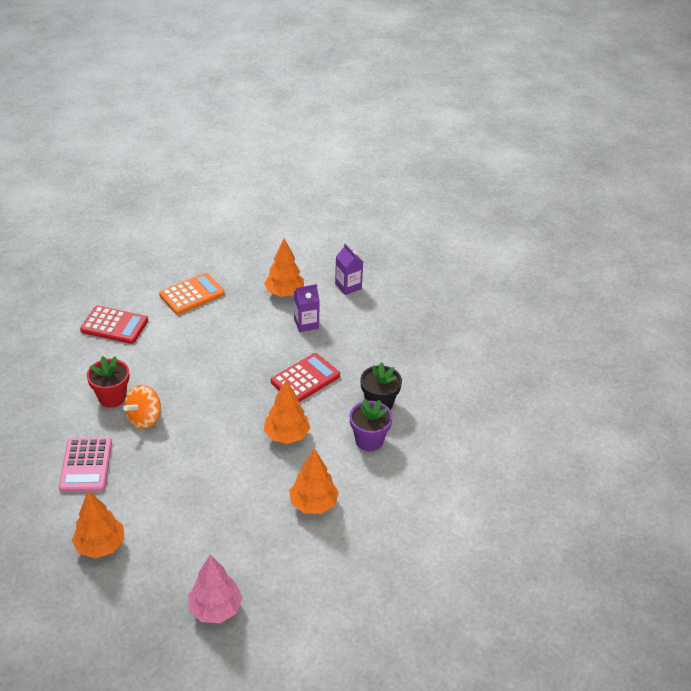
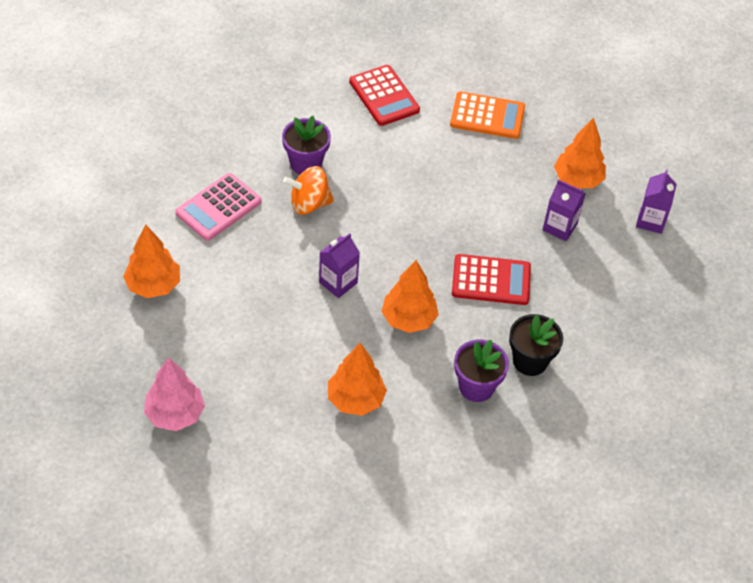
camera: 45 degrees right, 10 degrees up
(112, 397) = (306, 163): red flower pot -> purple flower pot
(220, 448) = (338, 282): none -> purple carton

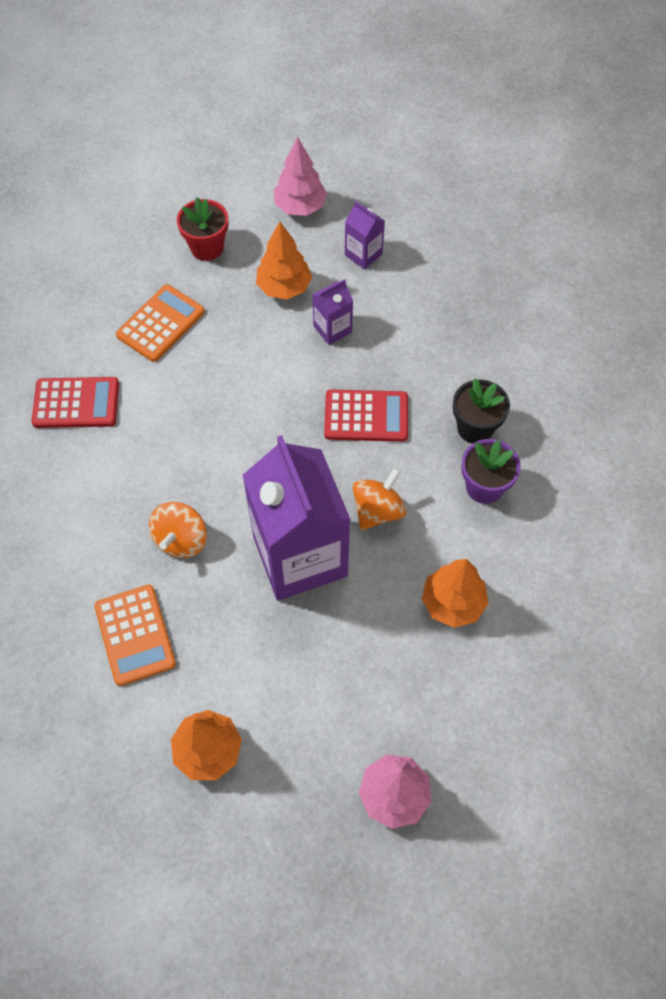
camera: 60 degrees left, 10 degrees up
(218, 207) = (135, 635): pink calculator -> orange calculator
(306, 163) = (123, 519): purple flower pot -> none
(338, 282) = (300, 556): purple carton -> purple carton, size x2.35
(408, 319) = (378, 510): orange tree -> orange spinning top
(491, 280) = (366, 416): red calculator -> red calculator turned 60 degrees clockwise
(579, 116) = (207, 247): none -> red flower pot
(667, 160) = (300, 207): none -> pink tree

